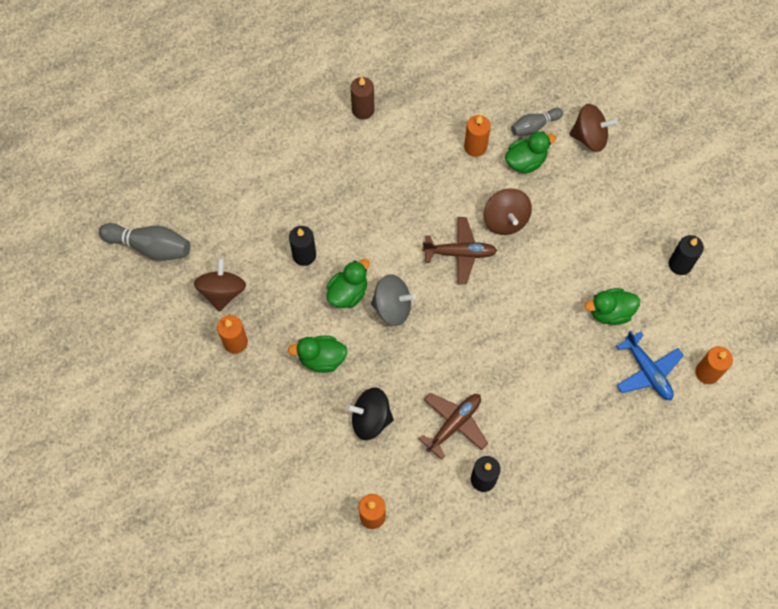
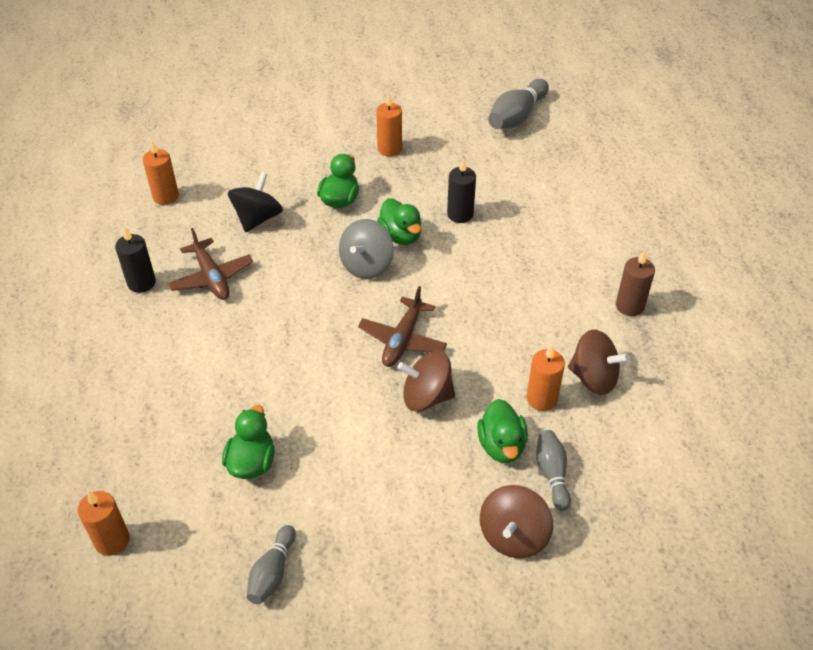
camera: 110 degrees right, 20 degrees down
(222, 292) = (446, 151): brown spinning top -> brown spinning top (593, 378)
(647, 371) = (156, 473): blue plane -> none
(680, 264) = (272, 572): black candle -> grey bowling pin

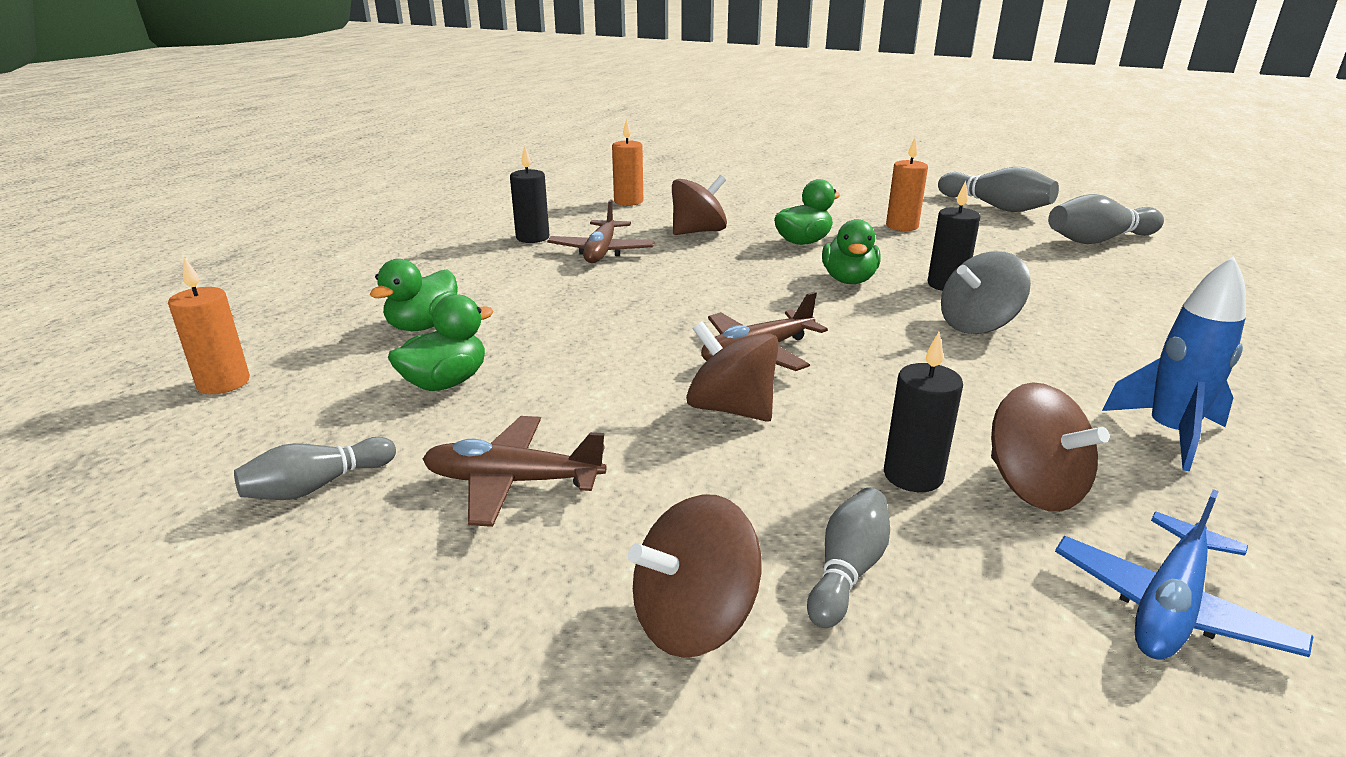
camera: 35 degrees right, 20 degrees down
(257, 218) = (698, 232): black spinning top -> brown spinning top
(366, 265) = (780, 288): grey spinning top -> grey spinning top (977, 325)
(367, 510) = (513, 482): none -> brown plane
(433, 94) = (995, 207): none -> grey bowling pin
(501, 446) = (790, 500): green duck -> green duck (423, 326)
(541, 399) = (913, 476): orange candle -> black candle
(629, 306) = (1169, 434): brown candle -> blue rocket
(671, 422) = (1169, 606): none -> blue plane

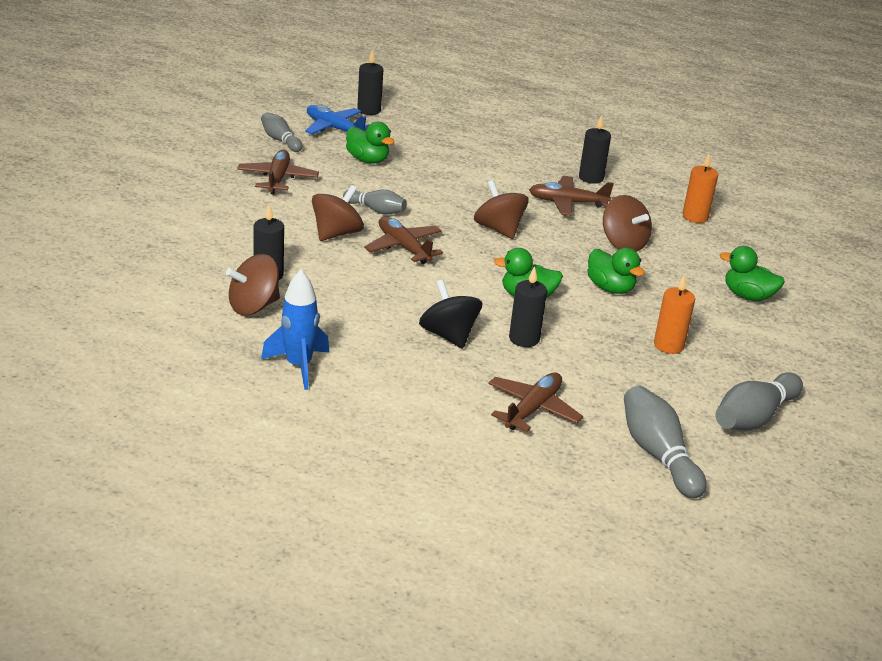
camera: 85 degrees right, 5 degrees up
(223, 383) = (369, 110): orange candle -> black candle
(423, 326) = (435, 150): green duck -> green duck (748, 296)
(693, 619) = (184, 213): brown spinning top -> brown spinning top (498, 229)
(847, 571) = (204, 247): grey bowling pin -> grey bowling pin (376, 210)
(977, 325) = (448, 335): grey spinning top -> black spinning top
(1087, 286) = (532, 409): none -> brown plane
(1169, 606) = (165, 316): blue plane -> blue plane (334, 128)

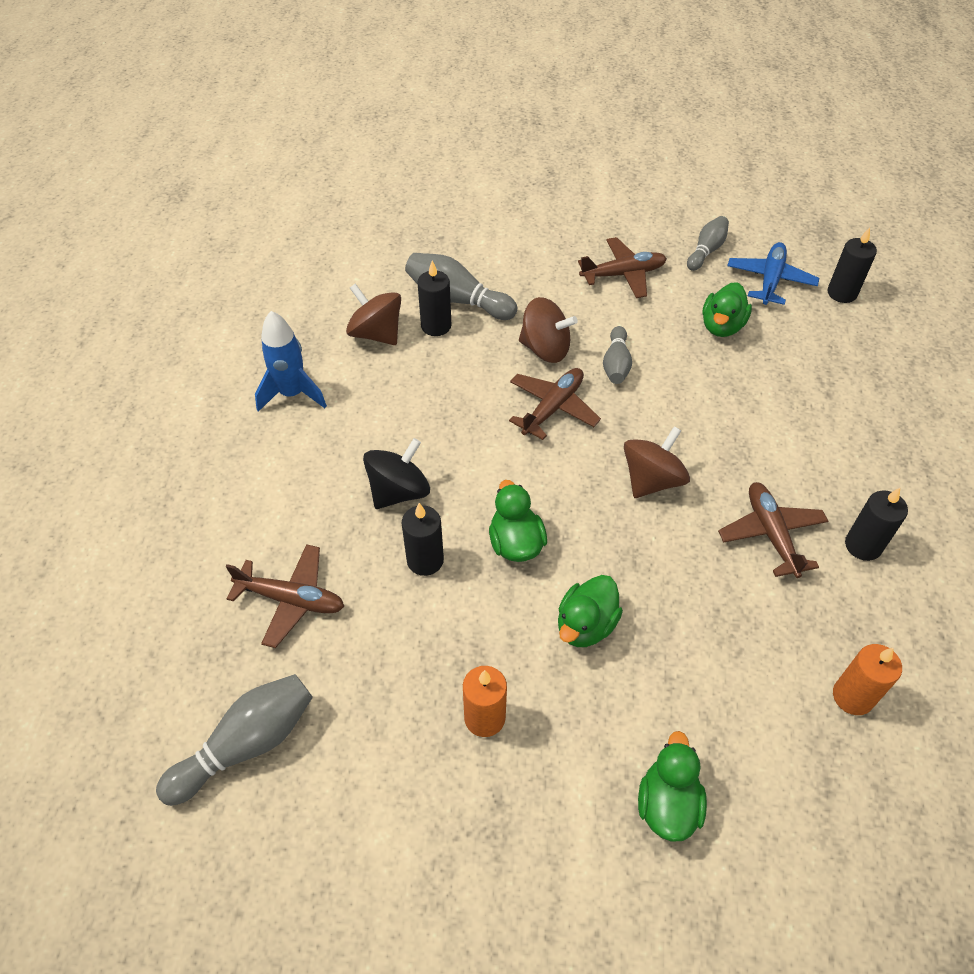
camera: 75 degrees right, 20 degrees up
(623, 243) = (709, 618): brown spinning top -> none
(754, 417) = (362, 851): grey bowling pin -> grey bowling pin (457, 299)

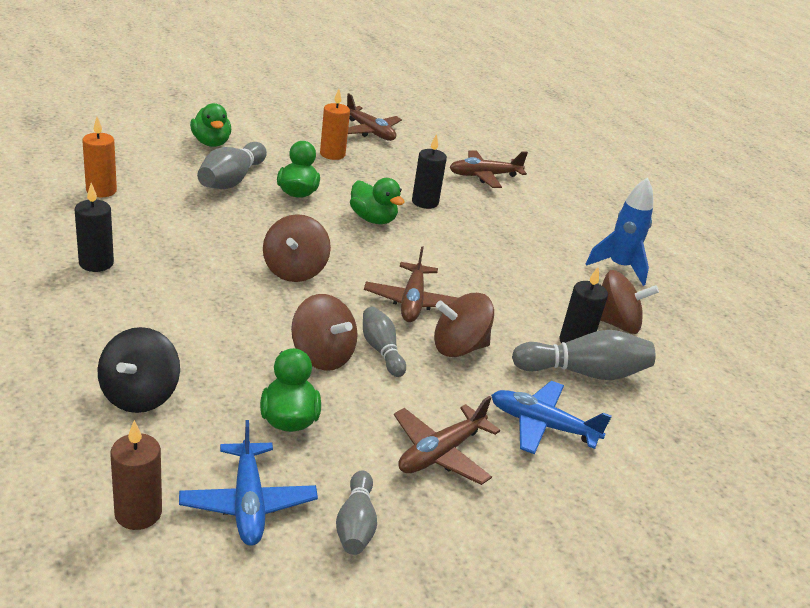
camera: 145 degrees right, 20 degrees down
(246, 744) = (445, 133): grey bowling pin -> grey bowling pin (231, 180)
(399, 491) = (477, 229): black spinning top -> black spinning top (140, 395)
(532, 271) = (542, 425): none -> blue plane
(671, 372) = (322, 356): none -> brown spinning top
(771, 534) = (179, 256): brown plane -> brown plane (370, 131)
(842, 293) = (138, 513): black candle -> brown candle

